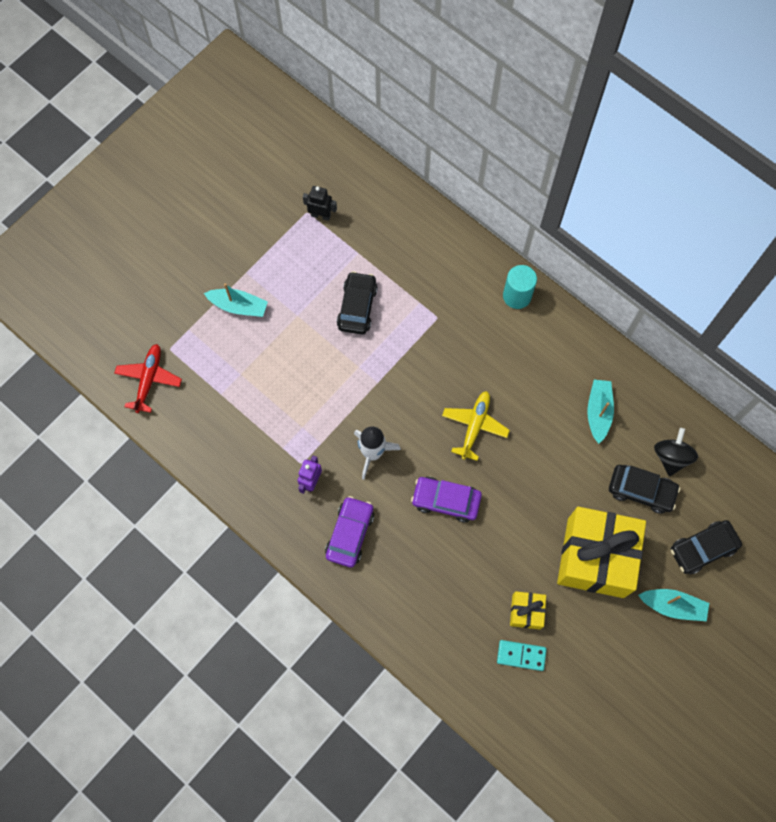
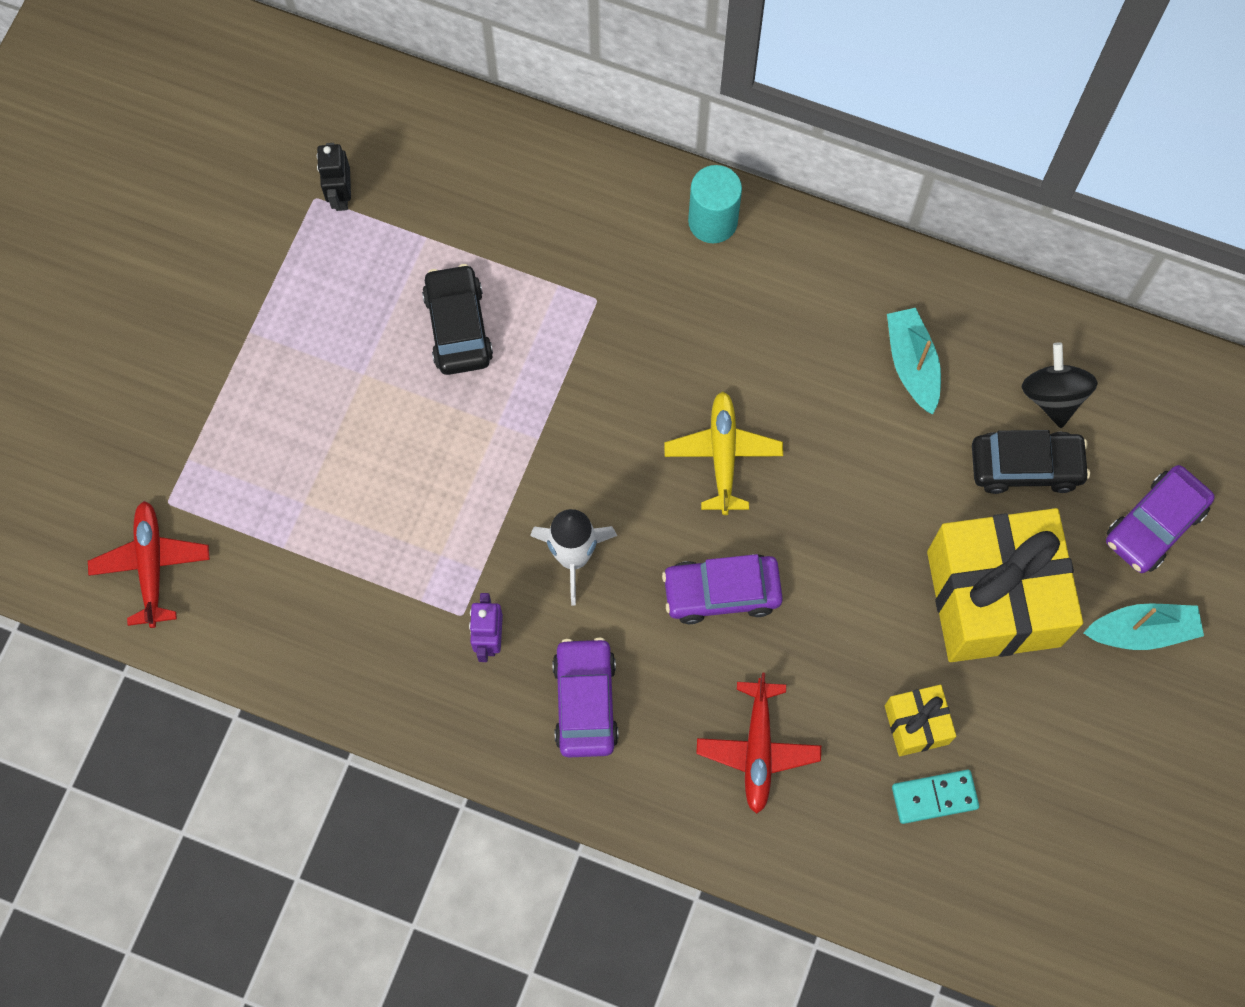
camera: 20 degrees left, 0 degrees up
(238, 306) = (258, 392): turquoise boat -> none
(321, 215) = (341, 196): black robot -> black robot turned 90 degrees counterclockwise
(433, 594) = (757, 749): none -> red plane
(702, 549) = (1155, 524): black car -> purple car

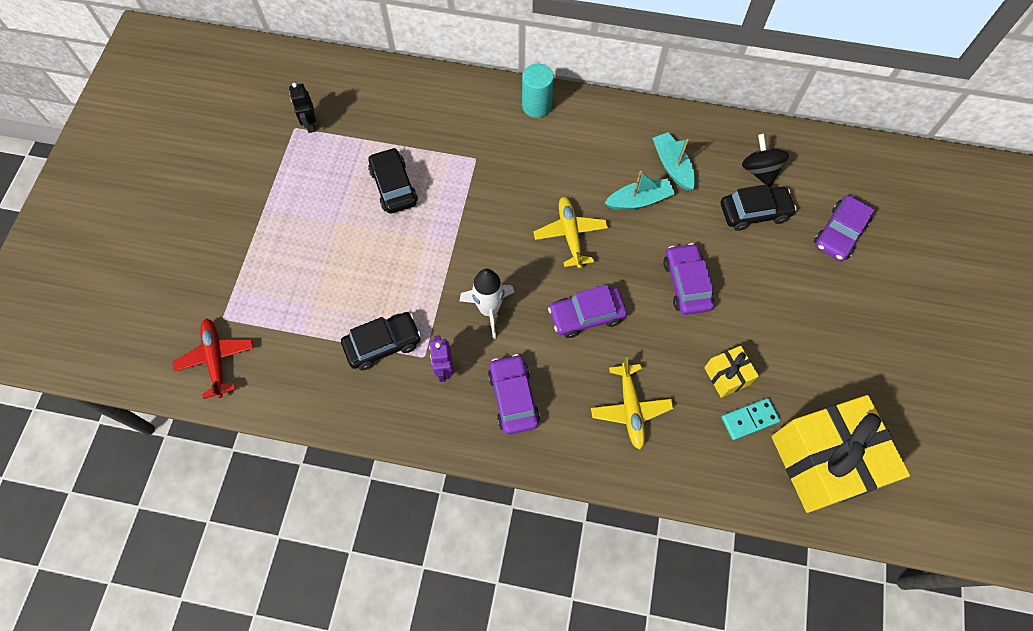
camera: 10 degrees left, 5 degrees down
(403, 584) = (383, 344): none -> black car
(757, 749) = (630, 409): red plane -> yellow plane
(888, 567) = (686, 284): none -> purple car
(993, 598) = (755, 291): yellow gift -> yellow gift (823, 461)
(1142, 631) = (850, 296): turquoise boat -> turquoise boat (639, 200)

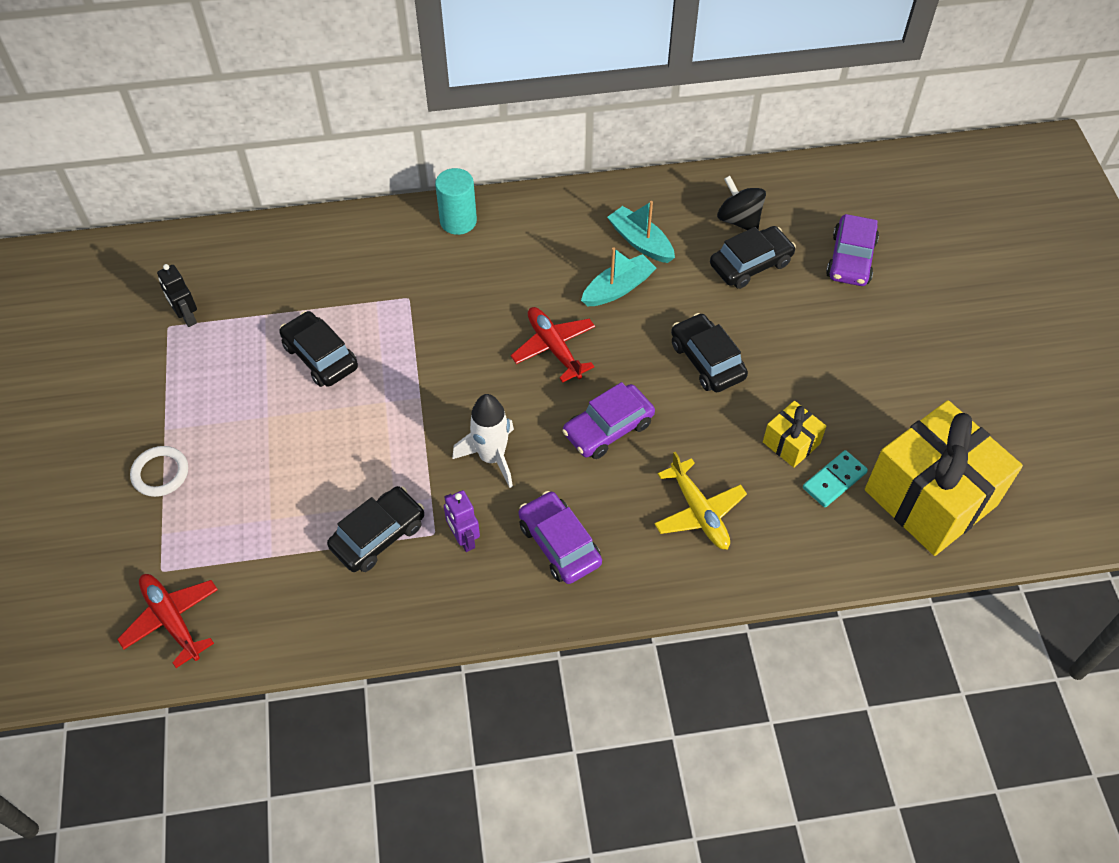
camera: 20 degrees left, 10 degrees down
(248, 242) = (160, 473): none -> white ring
(570, 234) = (554, 348): yellow plane -> red plane
(686, 284) = (707, 360): purple car -> black car

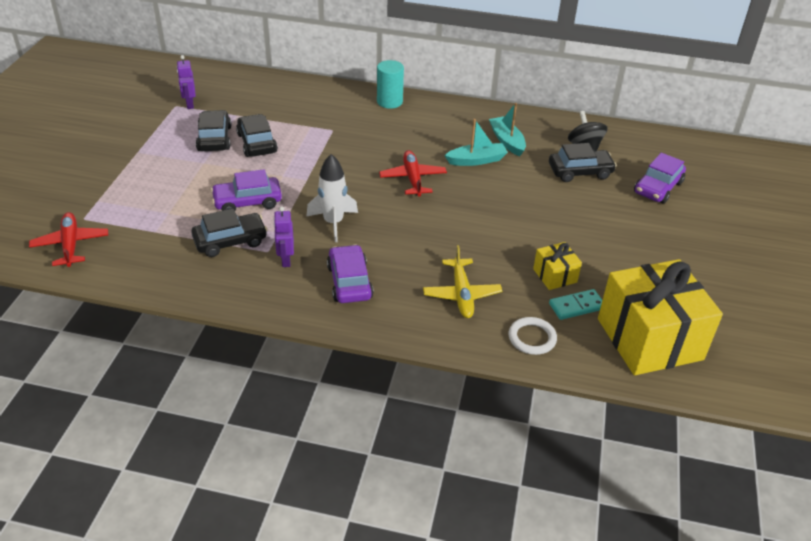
camera: 20 degrees right, 15 degrees down
(160, 473) = (119, 171): white ring -> white ring (532, 338)
(187, 317) = (190, 104): black robot -> purple robot
(608, 428) = (424, 230): purple car -> purple car (247, 202)
(707, 360) = (517, 214): black car -> black car (214, 138)

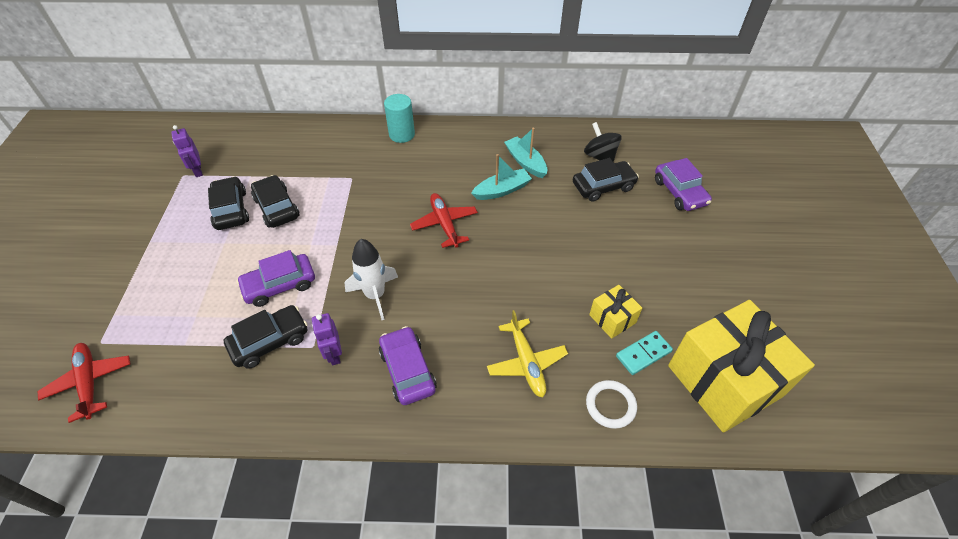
camera: 10 degrees left, 10 degrees up
(658, 188) = (679, 192): purple car -> purple car turned 45 degrees counterclockwise

